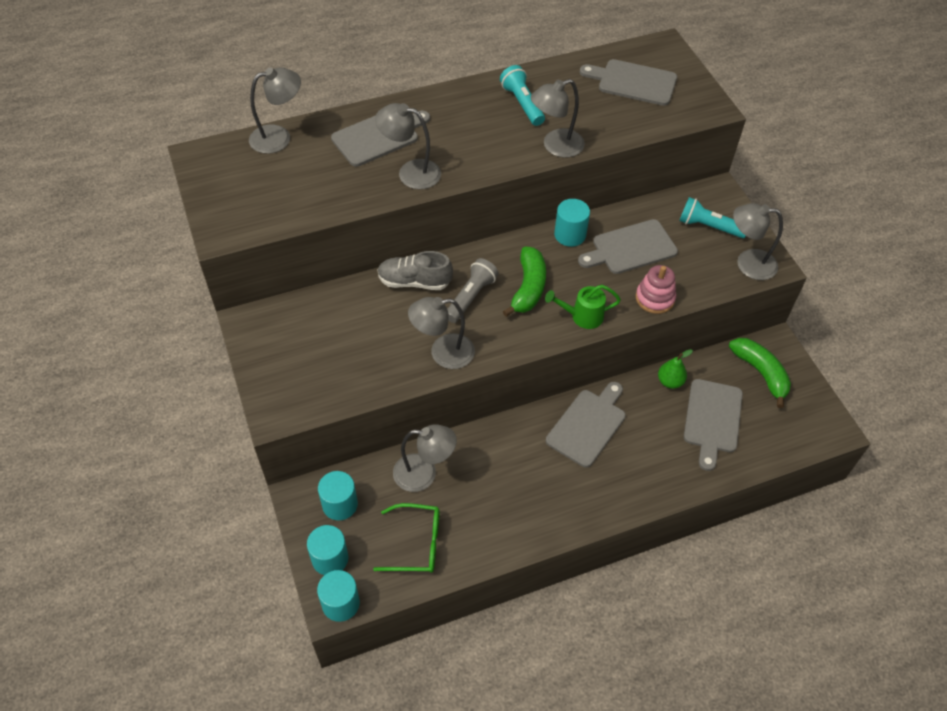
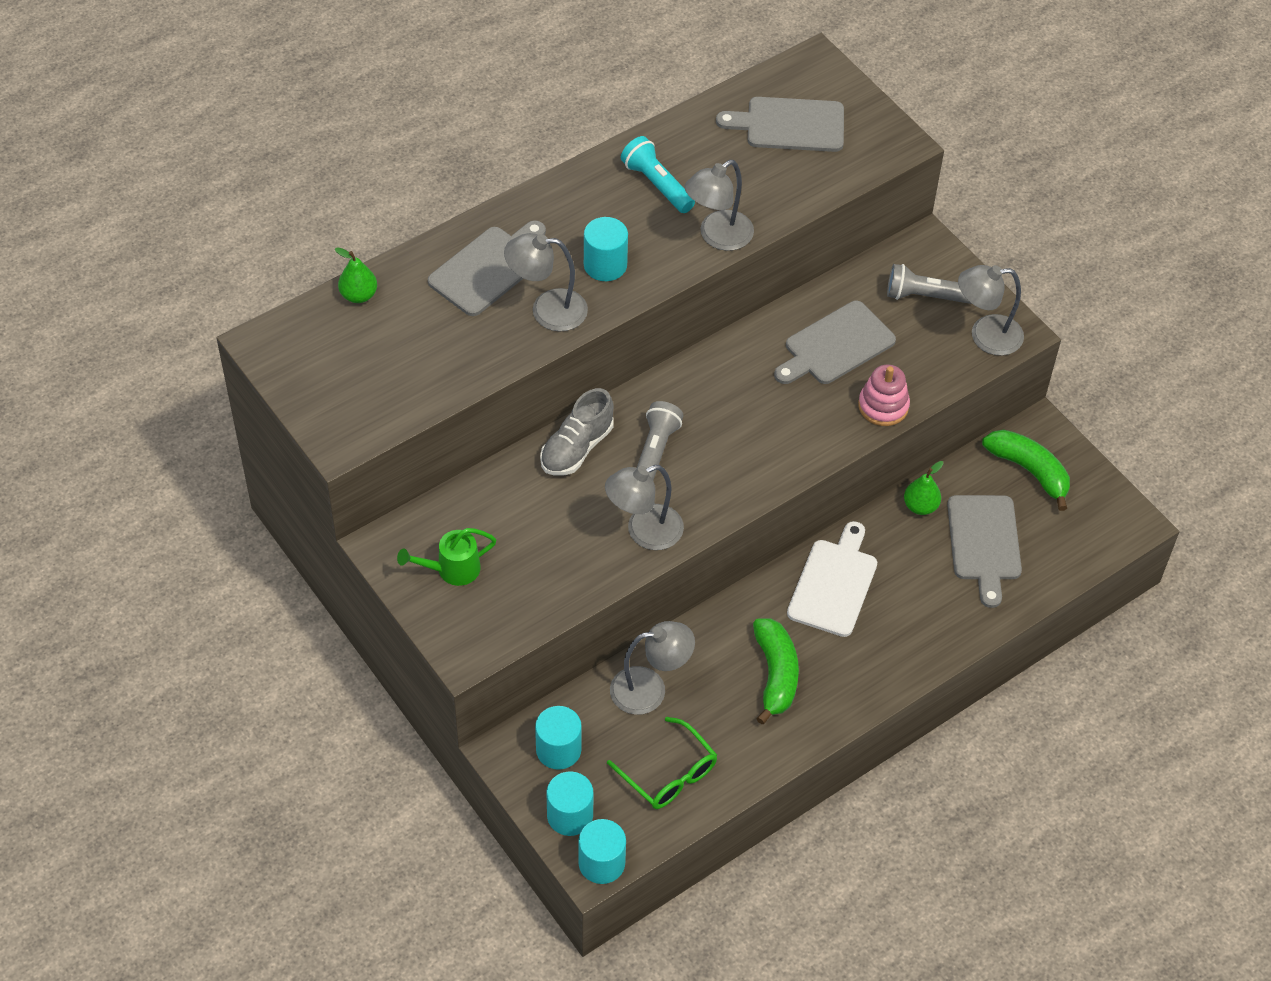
camera: 15 degrees left, 0 degrees up
(279, 137) = (359, 295): grey lamp -> green pear
(414, 282) = (577, 448): grey shoe -> grey shoe turned 45 degrees counterclockwise
(416, 543) = (669, 774): green glasses -> green glasses turned 60 degrees clockwise
(528, 288) = (723, 425): green banana -> green banana (775, 674)
(570, 235) = (754, 343): turquoise cylinder -> turquoise cylinder (605, 265)
(582, 316) = (800, 449): green watering can -> green watering can (451, 570)
(588, 425) = (834, 584): grey cutting board -> white cutting board
(709, 227) = (926, 296): turquoise flashlight -> grey flashlight

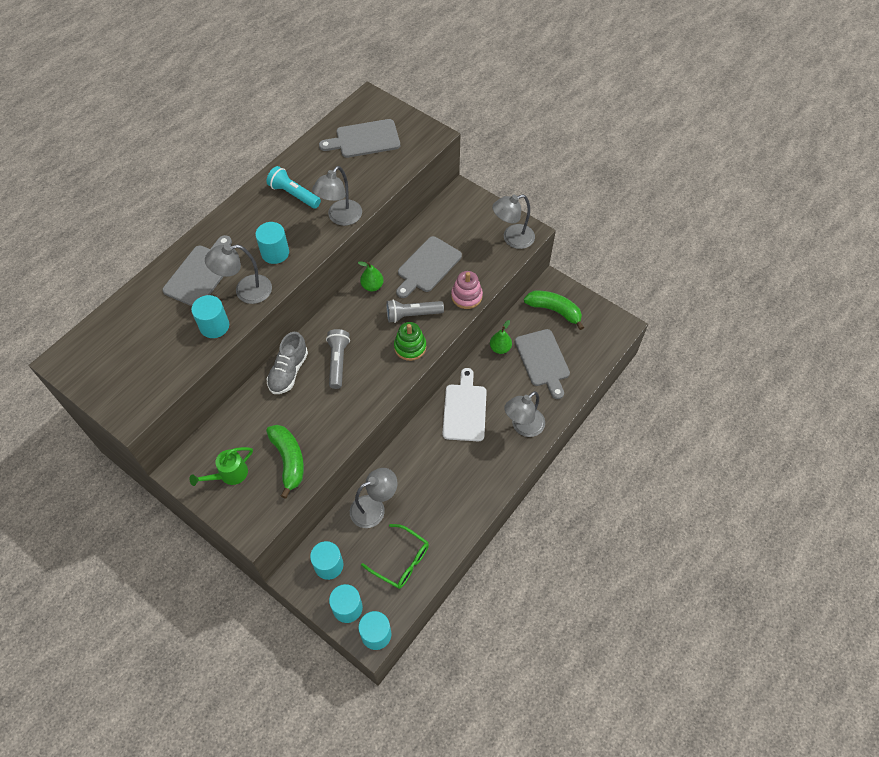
camera: 15 degrees left, 5 degrees up
(359, 295) = (119, 312): green pear -> green pear (372, 286)
(489, 348) = (214, 326): none -> turquoise cylinder
(644, 532) = (345, 415): grey lamp -> grey lamp (523, 427)
(771, 459) = (410, 347): none -> green stacking toy
(775, 674) = (447, 476): green banana -> green banana (288, 460)
(926, 296) = (471, 223): grey flashlight -> grey flashlight (412, 315)

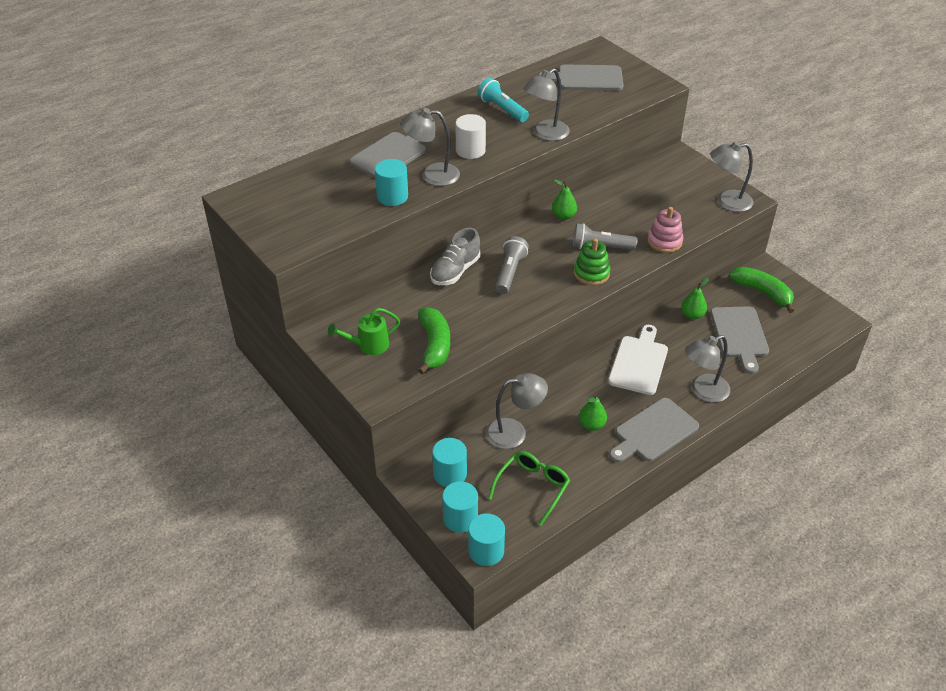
camera: 15 degrees right, 15 degrees down
(275, 253) = (470, 150): turquoise cylinder -> white cylinder
(401, 561) = (532, 487): green glasses -> green glasses turned 105 degrees counterclockwise
(427, 266) = (627, 210): grey cutting board -> grey cutting board (653, 431)
(437, 484) = (591, 425): none -> green pear

